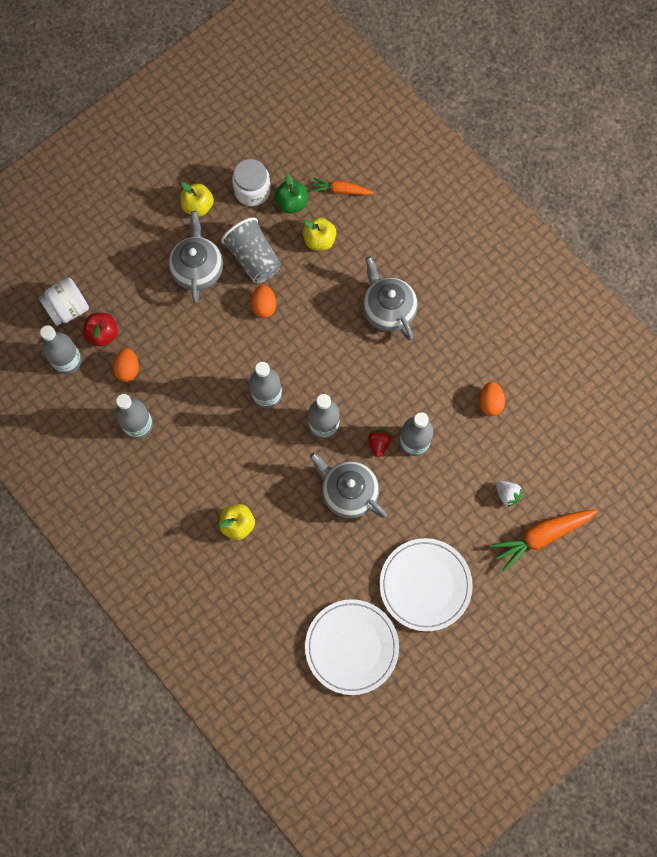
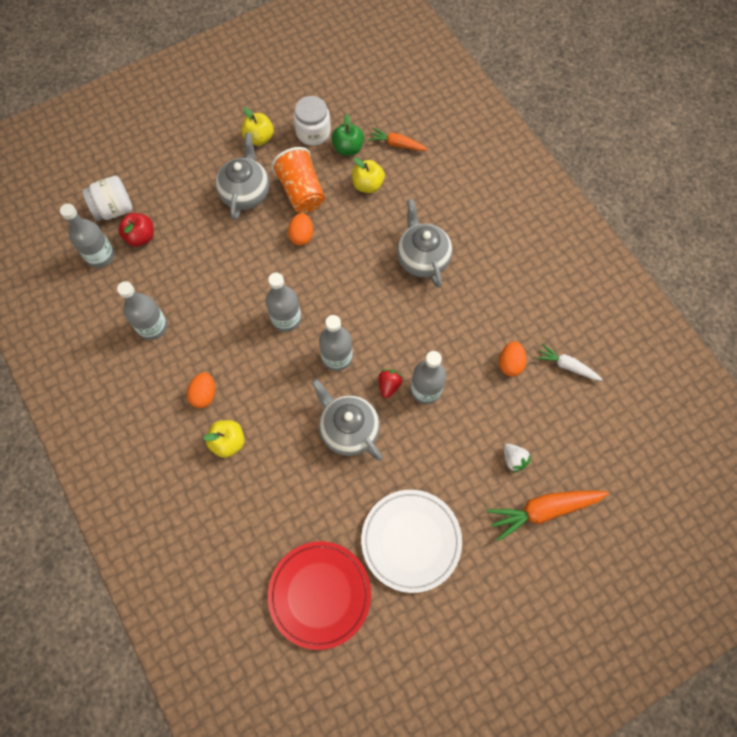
camera: 10 degrees right, 5 degrees down
(128, 369) = (156, 273): orange egg -> orange egg (204, 394)
(253, 258) = (301, 191): grey cup -> orange cup
(351, 647) = (319, 594): white plate -> red plate
(543, 396) = (566, 366): none -> white carrot

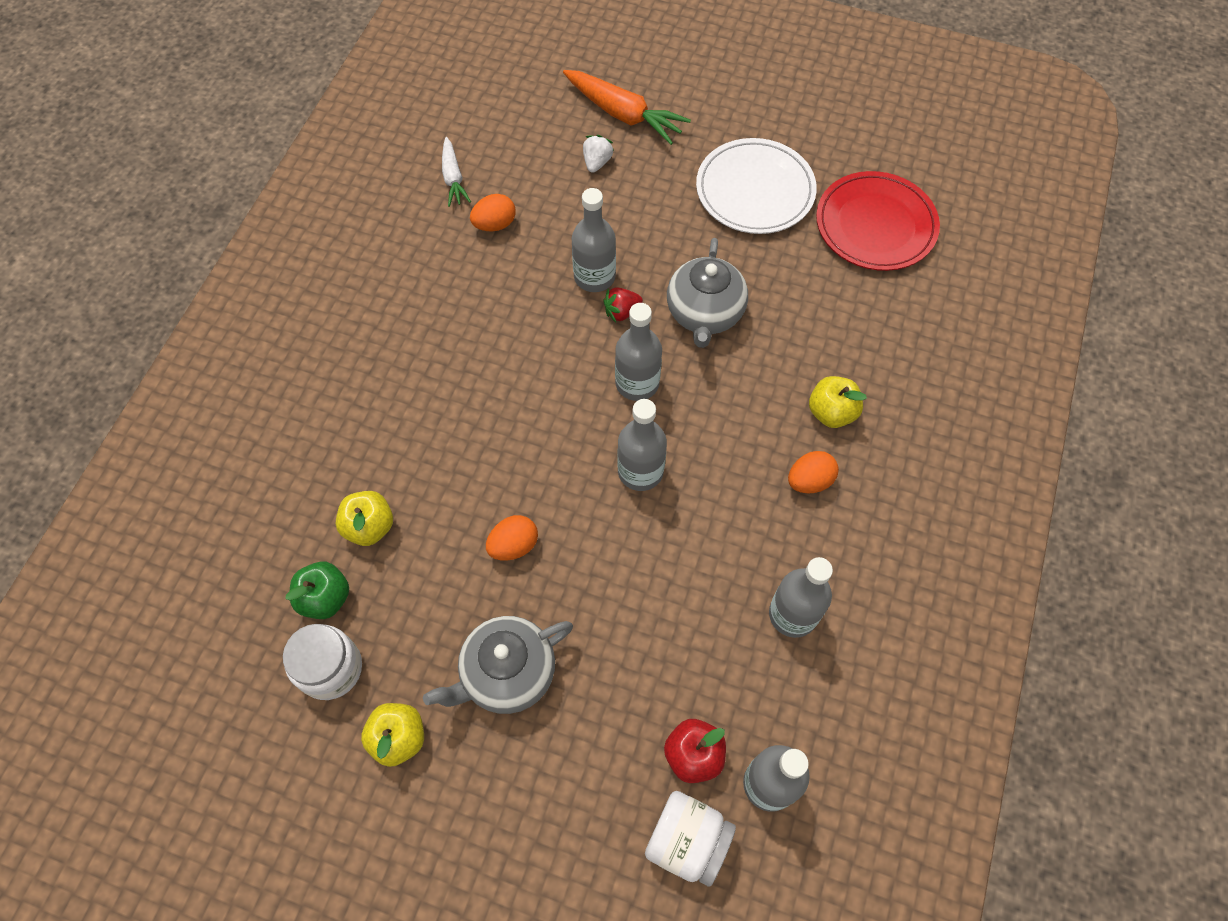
camera: 130 degrees left, 5 degrees down
(301, 191) = (446, 601): orange cup -> none
(397, 144) = (272, 540): orange carrot -> none
(422, 258) = (432, 388): grey teapot -> none

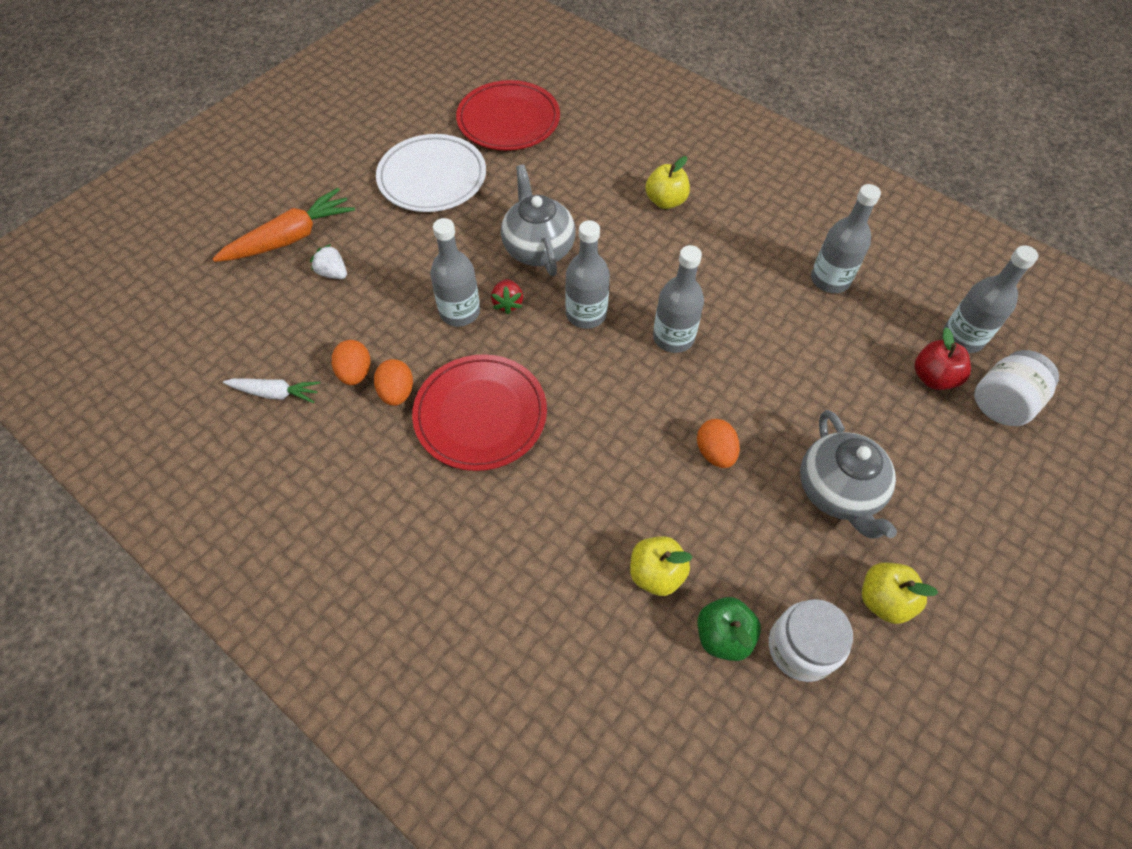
camera: 70 degrees left, 5 degrees down
(486, 334) = (480, 415): none -> red plate
(704, 314) = (538, 248): grey teapot -> grey teapot turned 135 degrees counterclockwise
(809, 481) = (720, 233): orange egg -> orange egg (397, 392)

